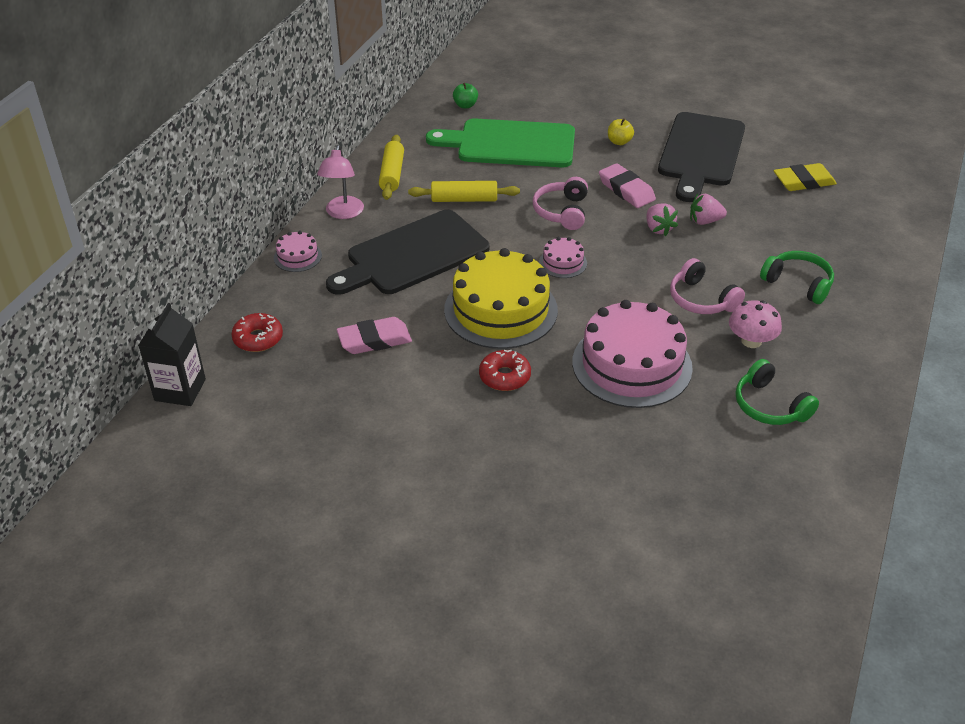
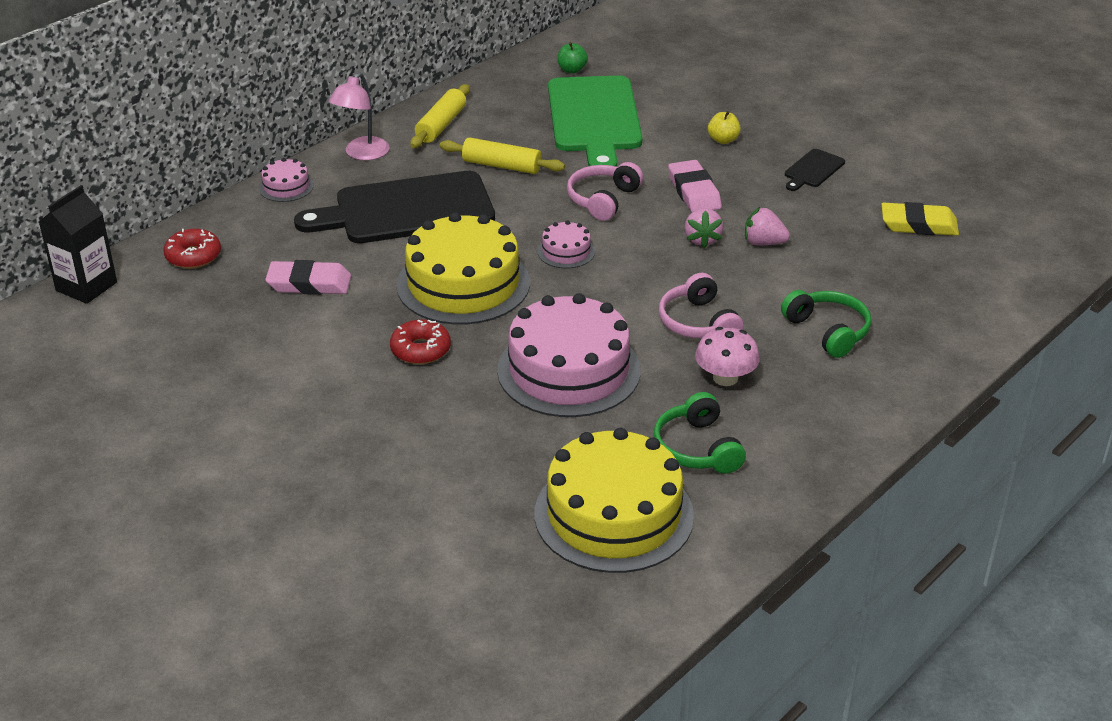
camera: 20 degrees right, 5 degrees down
(510, 144) = (594, 119): green cutting board -> green cutting board turned 120 degrees counterclockwise
(700, 153) = (812, 170): black cutting board -> black cutting board, size x0.43
(746, 479) = (614, 514): none -> yellow cake

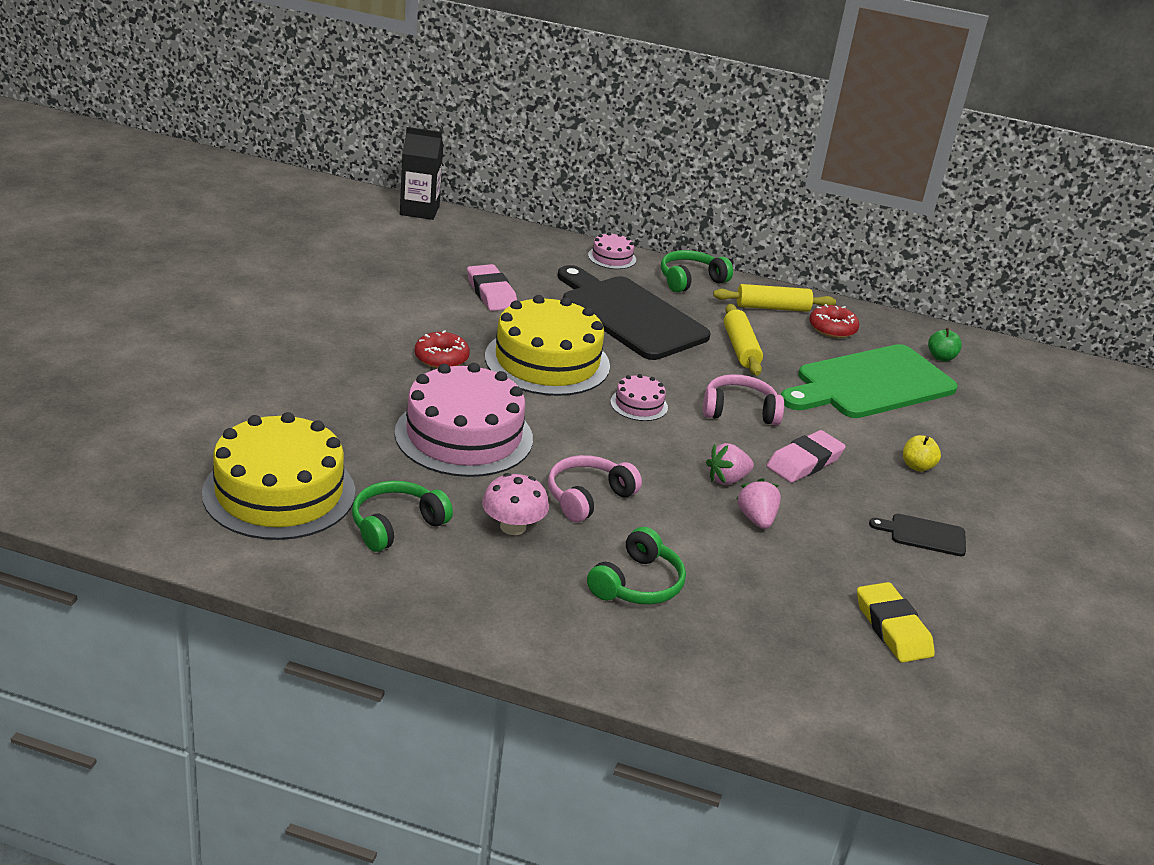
camera: 60 degrees right, 5 degrees down
(193, 256) = (488, 240): red donut -> red donut (832, 328)
(362, 154) = (690, 280): pink lamp -> green headphones

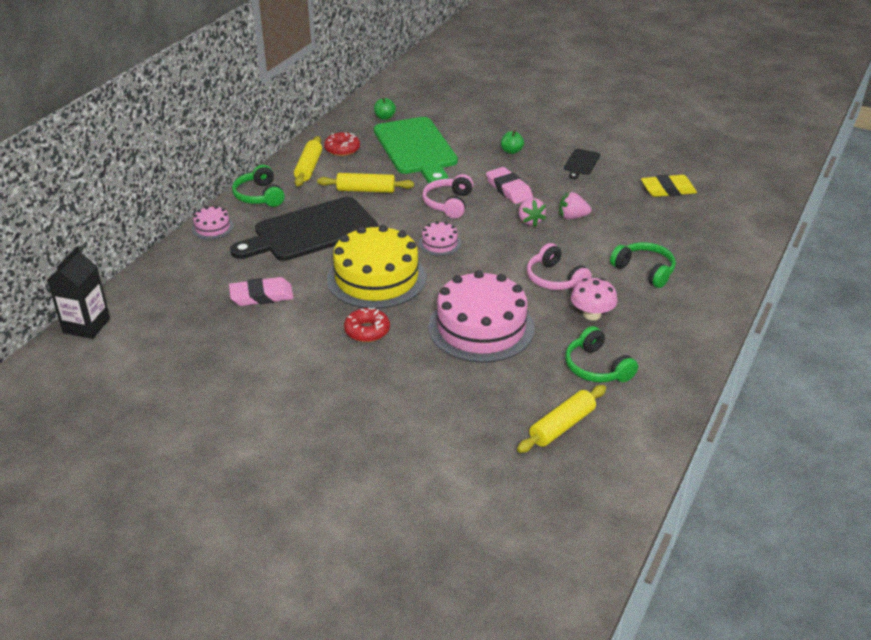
camera: 75 degrees left, 5 degrees up
(279, 492) = (562, 426): yellow cake -> yellow rolling pin
(917, 466) = (511, 151): yellow apple -> green apple

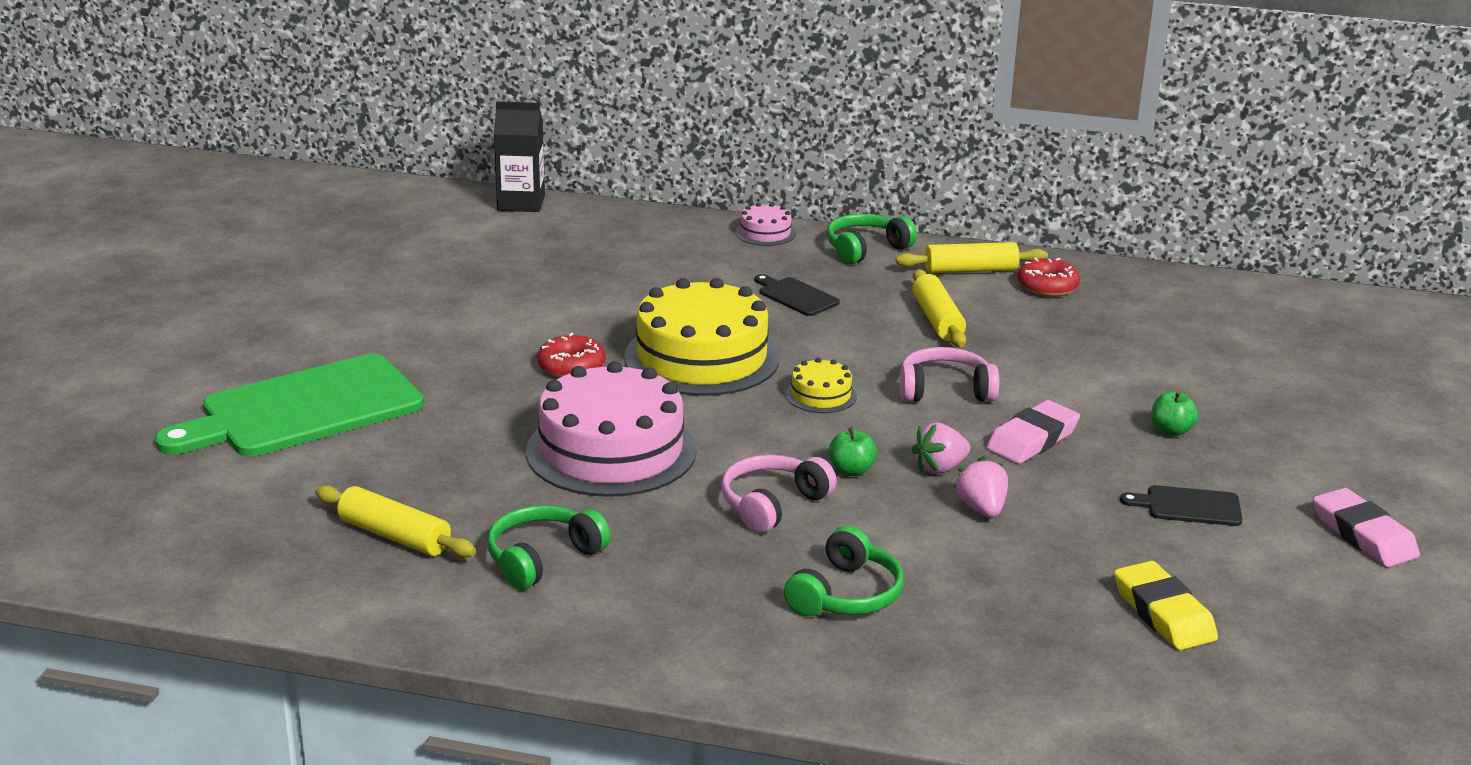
camera: 75 degrees right, 10 degrees down
(261, 296) = (622, 287): pink eraser -> pink eraser (1363, 535)
(310, 231) = (796, 296): black cutting board -> black cutting board, size x0.43
(385, 117) = (1185, 306): green apple -> green apple (851, 471)
(416, 149) = (1101, 344): green cutting board -> green cutting board (303, 409)
(439, 243) = (821, 395): pink cake -> yellow cake
(592, 314) = (685, 546): pink mushroom -> none

